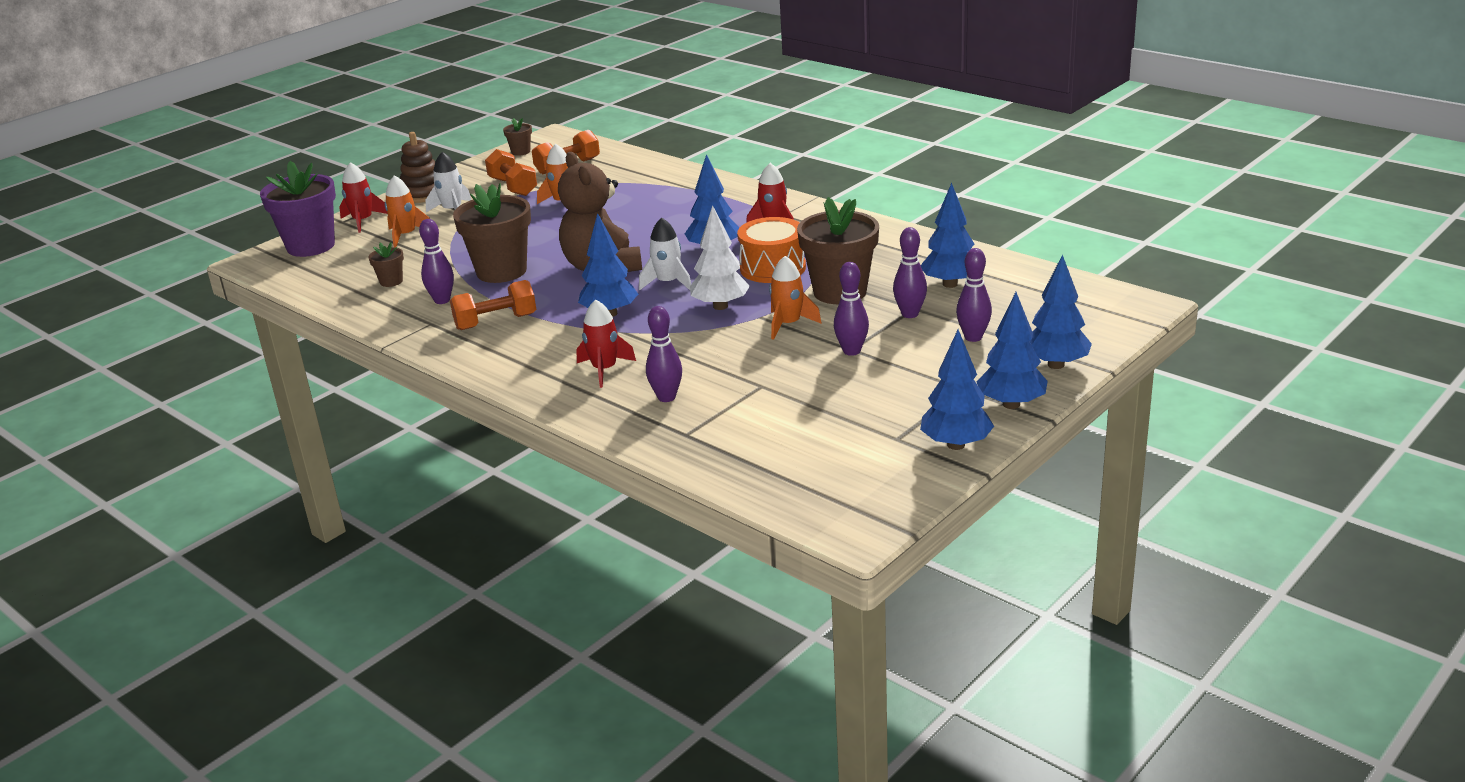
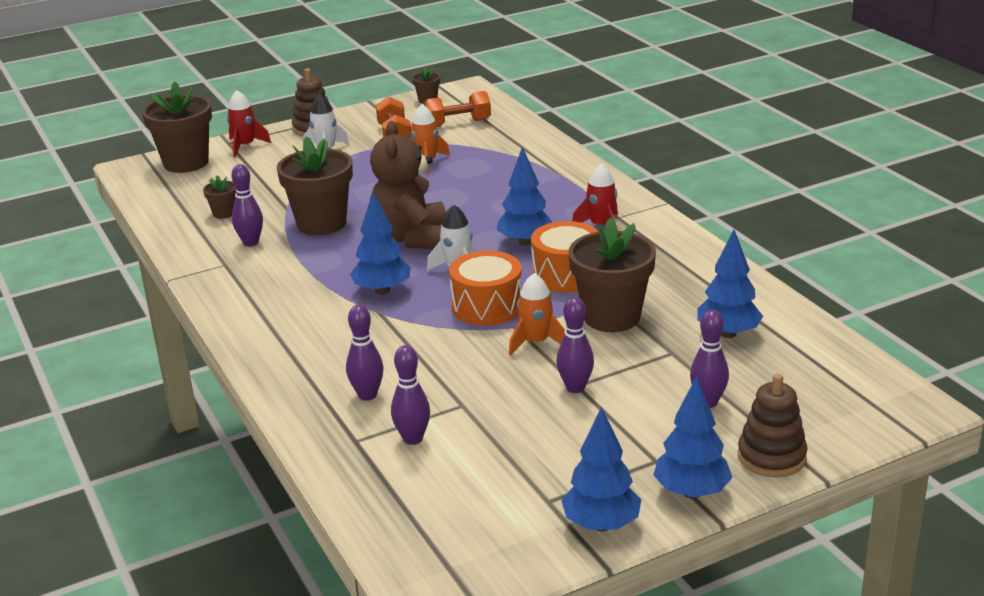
camera: 20 degrees right, 0 degrees up
(311, 246) = (186, 163): purple flower pot -> brown flower pot
(406, 235) = (269, 168): orange rocket -> none
(496, 322) = (279, 276): orange dumbbell -> none
(604, 370) = (335, 350): red rocket -> none
(720, 306) = (487, 306): white tree -> orange drum
(910, 314) = (663, 359): purple bowling pin -> purple bowling pin (413, 439)
(1055, 365) = (771, 457): blue tree -> brown stacking toy

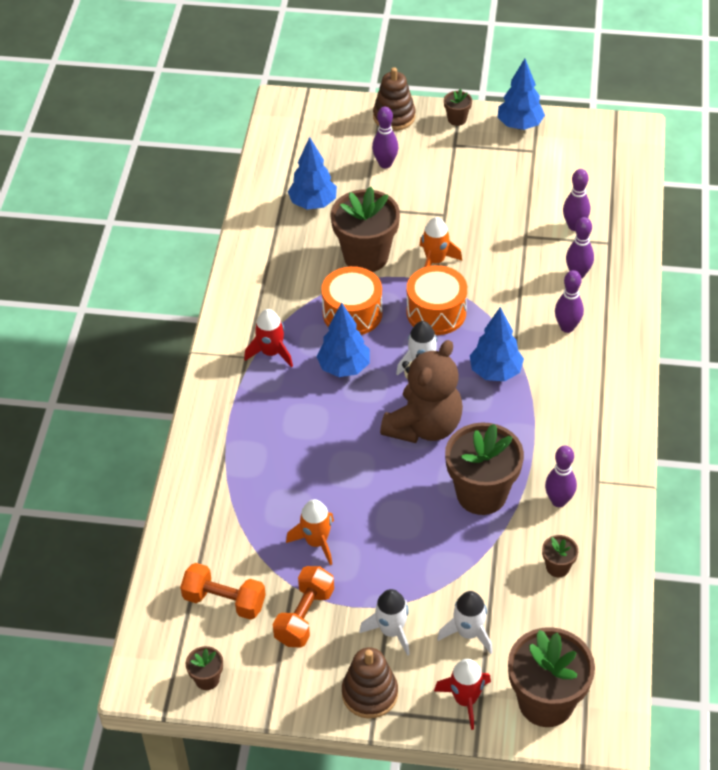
camera: 145 degrees left, 20 degrees up
(268, 167) = (468, 633): none -> white rocket
(575, 388) = (447, 213): purple bowling pin -> purple bowling pin (567, 327)
(691, 492) = (457, 119): blue tree -> brown flower pot

